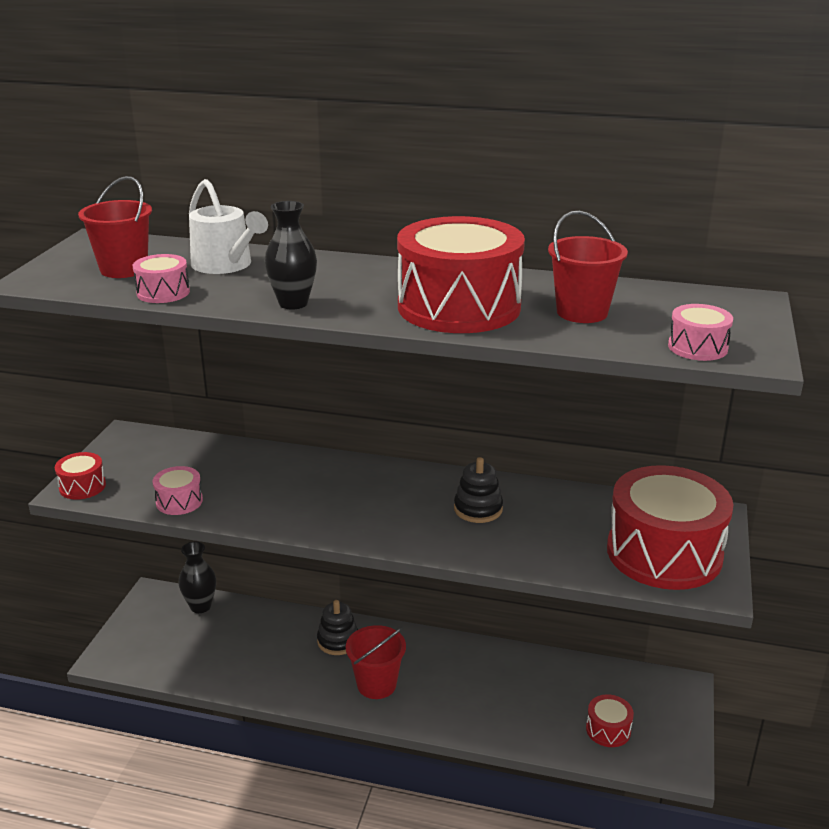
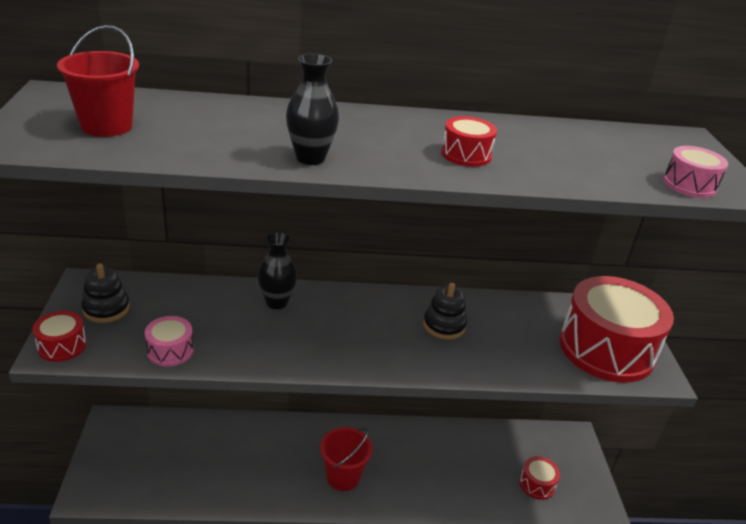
camera: 20 degrees left, 5 degrees up
(163, 292) = (167, 151): pink drum -> none
(200, 606) = (160, 426): black vase -> black vase (276, 302)
(225, 265) = (213, 118): white watering can -> none
(338, 641) = (296, 441): black stacking toy -> black stacking toy (106, 309)
(459, 307) = (466, 154): red drum -> red drum, size x0.44
(582, 312) = (572, 155): red bucket -> none

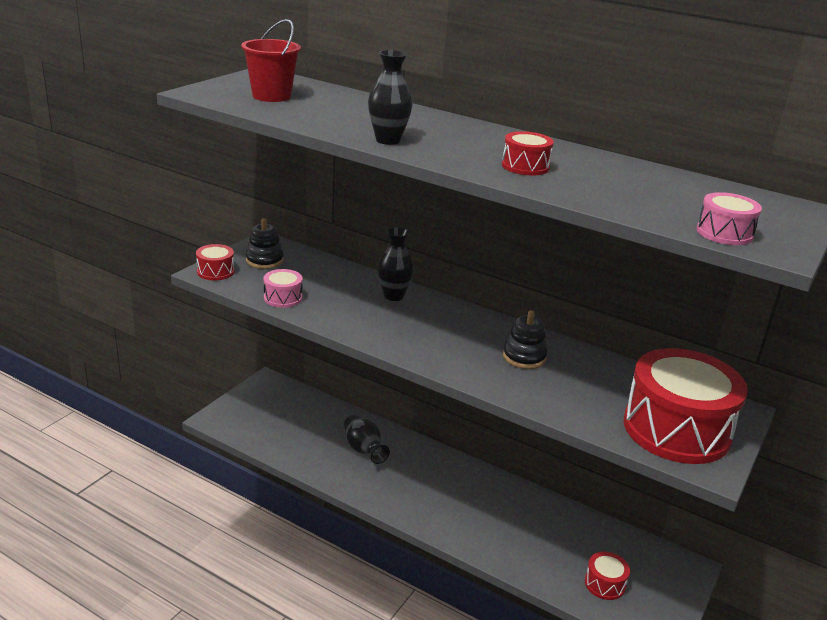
camera: 35 degrees right, 5 degrees down
(262, 454) = (364, 450): none -> black vase
(343, 477) = (418, 494): red bucket -> none

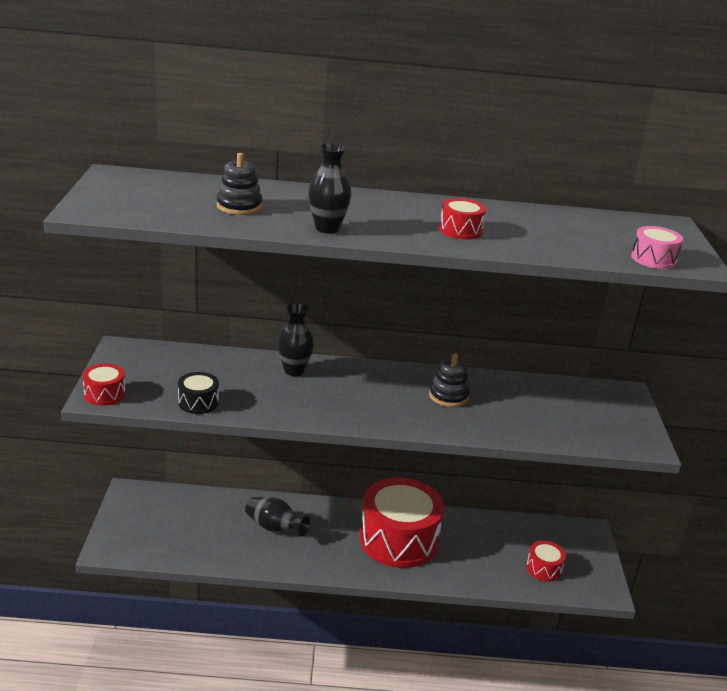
camera: 30 degrees left, 0 degrees up
(264, 260) = (141, 368): black stacking toy -> black stacking toy (239, 206)
(271, 96) = (160, 200): red bucket -> none
(283, 298) = (198, 402): pink drum -> black drum
(676, 429) = (601, 422): red drum -> red drum (398, 540)

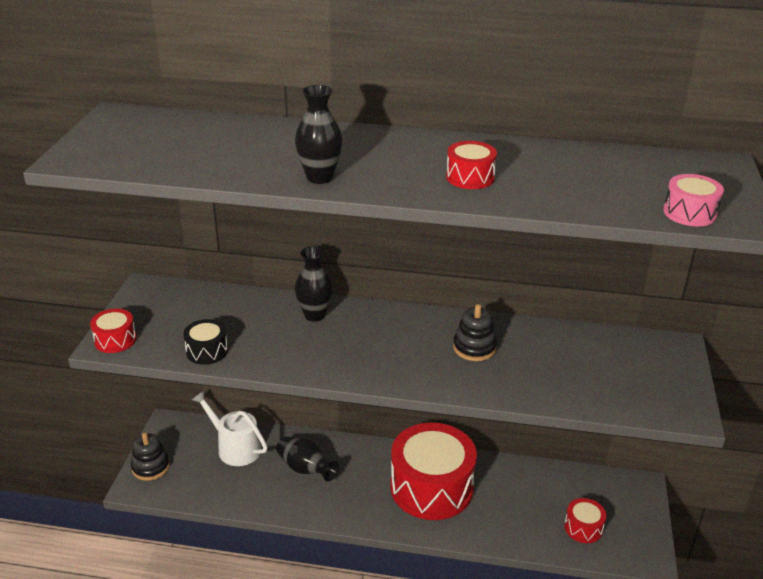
camera: 10 degrees right, 5 degrees up
(201, 511) = (235, 447): none -> white watering can
(239, 206) = (233, 151): black stacking toy -> black stacking toy (150, 467)

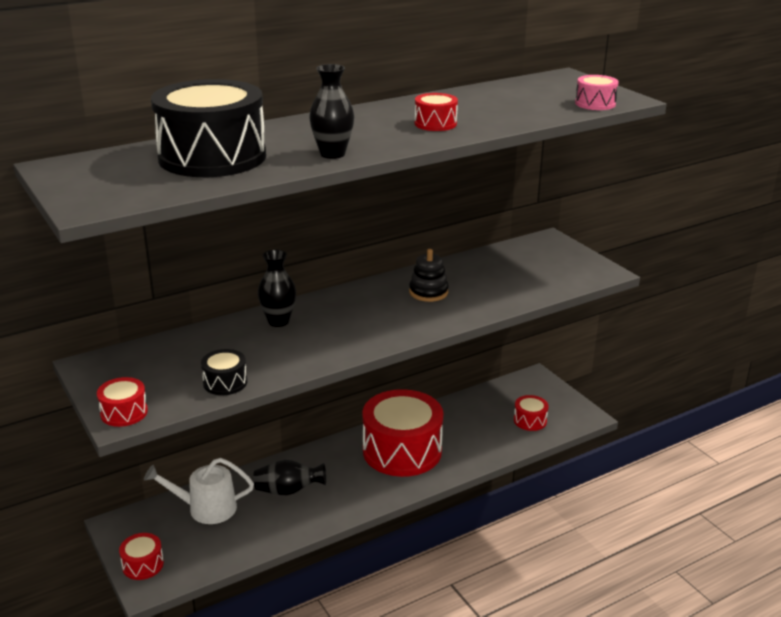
camera: 40 degrees left, 5 degrees down
(150, 467) = (143, 565): black stacking toy -> red drum
(227, 145) = (212, 157): none -> black drum

